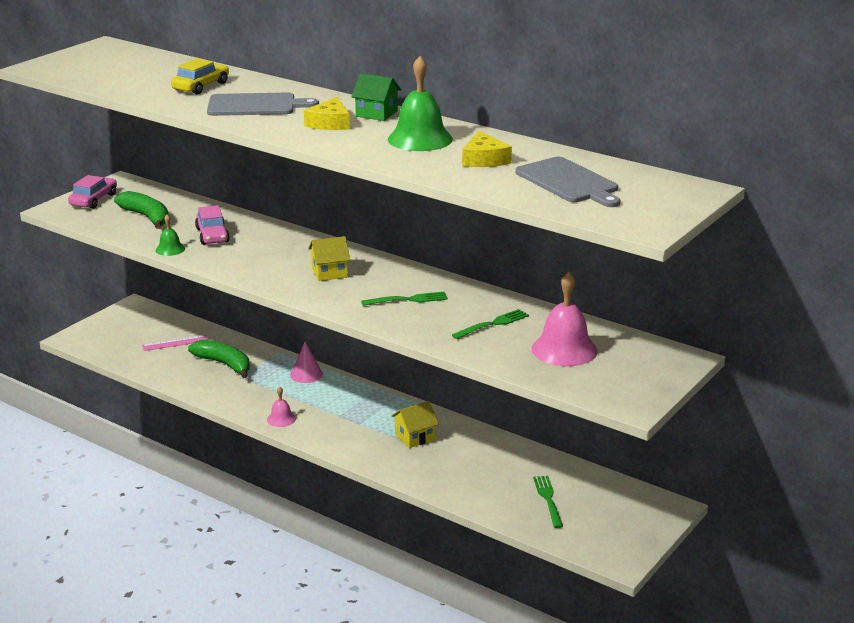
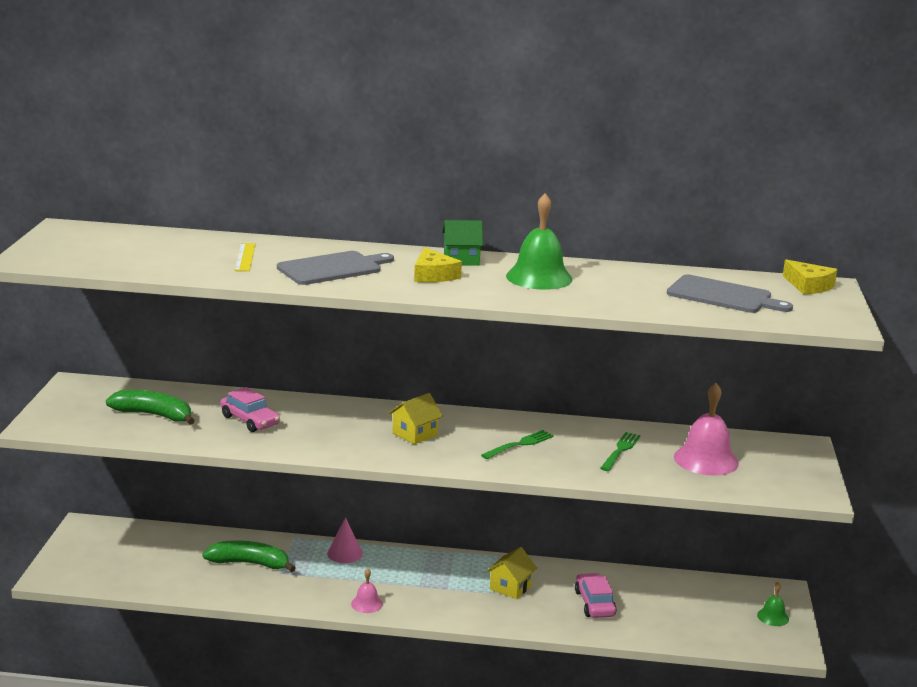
camera: 30 degrees left, 5 degrees down
(94, 200) = (69, 408): pink car -> pink car (594, 603)
(170, 249) = (223, 443): green bell -> green bell (773, 617)
(175, 343) = (173, 554): pink ruler -> none
(201, 86) = (245, 257): yellow car -> yellow ruler
(484, 159) = (623, 287): yellow cheese -> yellow cheese (808, 286)
(548, 499) = (682, 612): green fork -> none

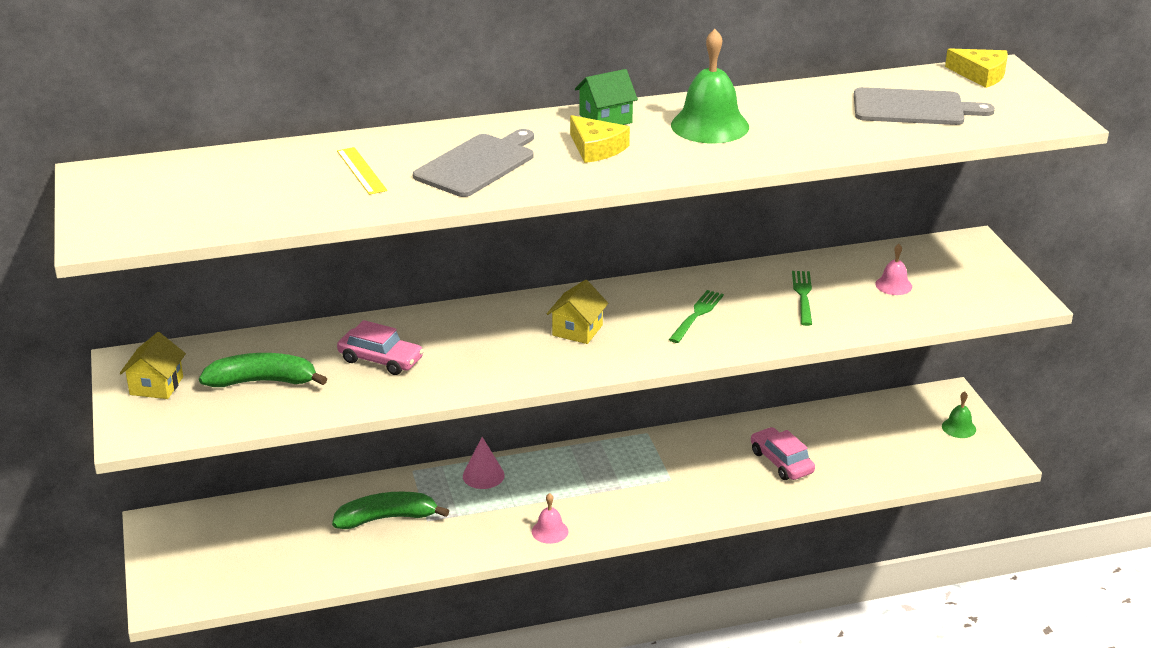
camera: 20 degrees left, 10 degrees up
(510, 587) = (685, 467): yellow house -> yellow house (156, 386)
(706, 460) = (893, 285): pink bell -> pink bell, size x0.51

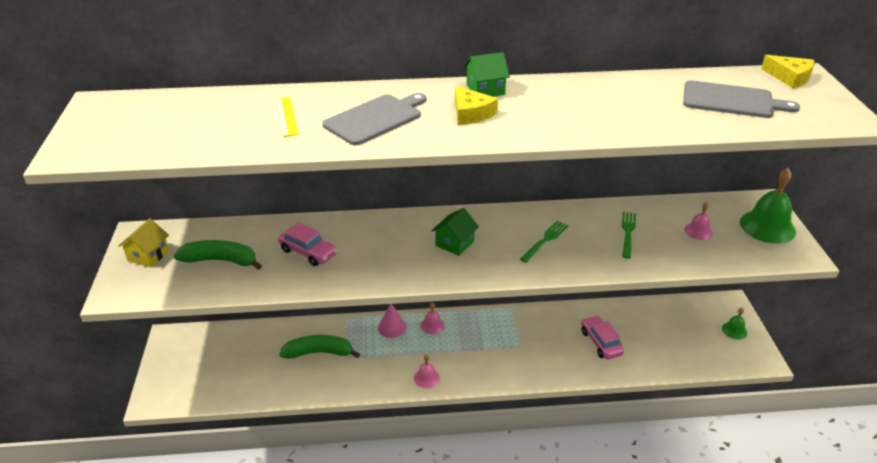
camera: 10 degrees right, 5 degrees up
(541, 467) = (432, 325): none -> pink bell
(577, 330) = (455, 243): yellow house -> green house
(710, 125) = (565, 102): green bell -> green bell (767, 226)

